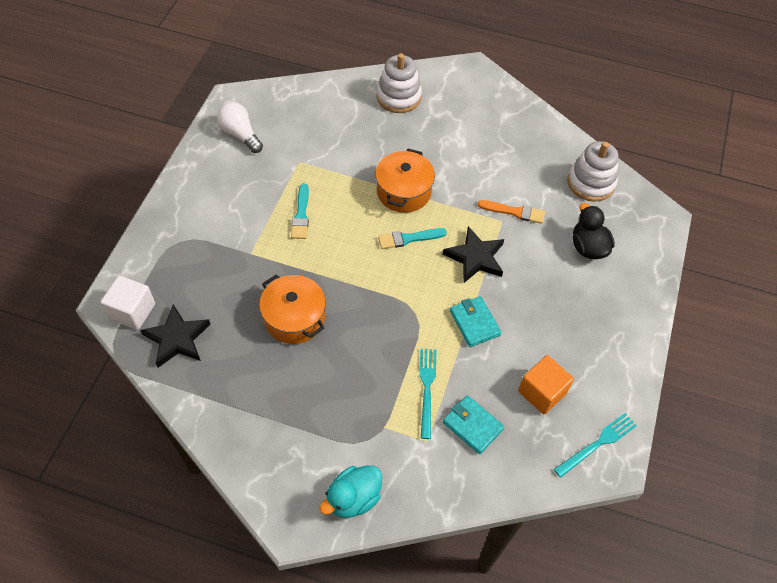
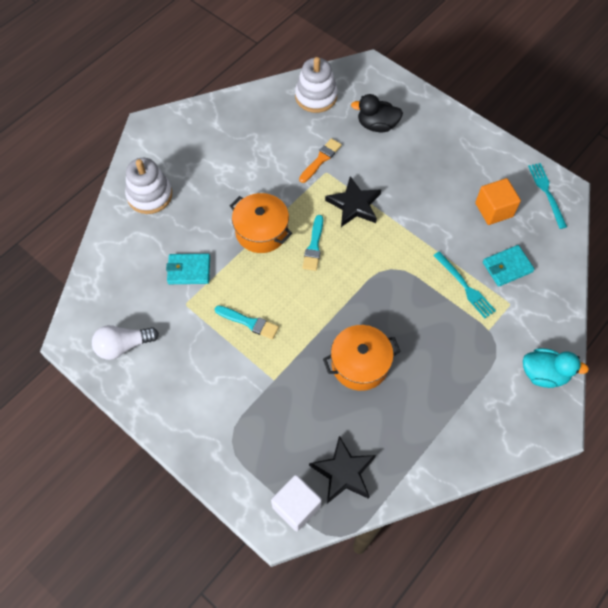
camera: 65 degrees left, 5 degrees up
(353, 498) = (544, 374): turquoise duck -> turquoise duck turned 60 degrees counterclockwise
(427, 389) = (465, 286): turquoise fork -> turquoise fork turned 150 degrees counterclockwise
(474, 323) = (416, 230): turquoise wallet -> turquoise wallet (189, 270)

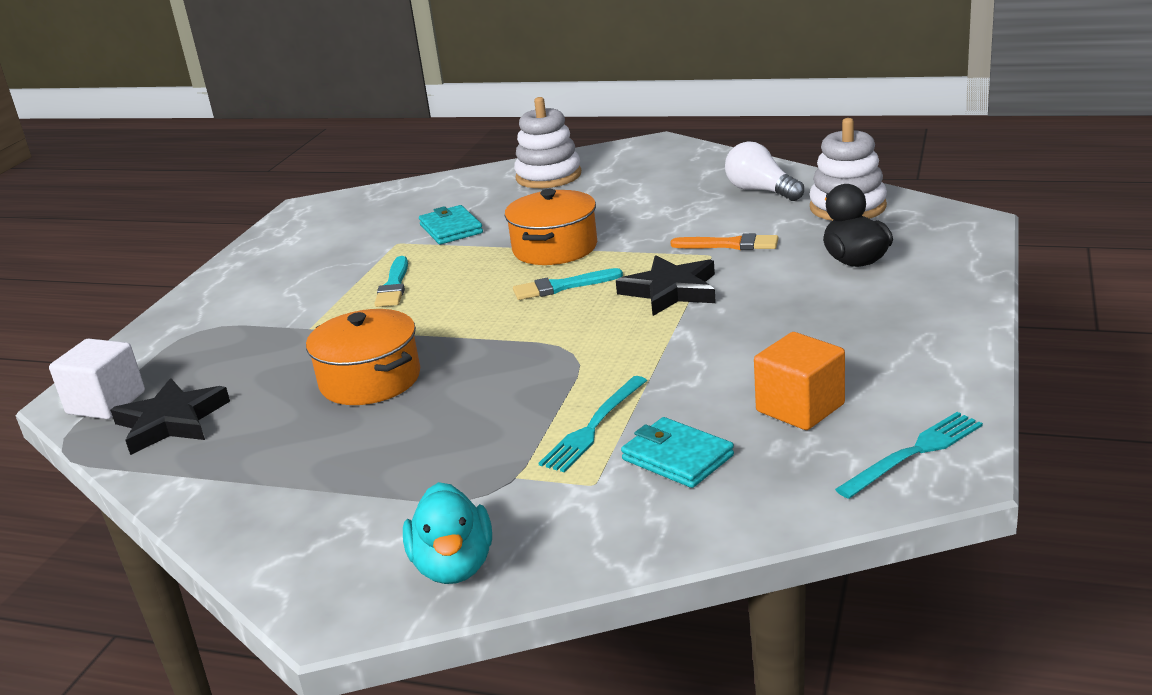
camera: 70 degrees right, 35 degrees down
(123, 346) = (313, 232): white light bulb -> white light bulb (761, 191)

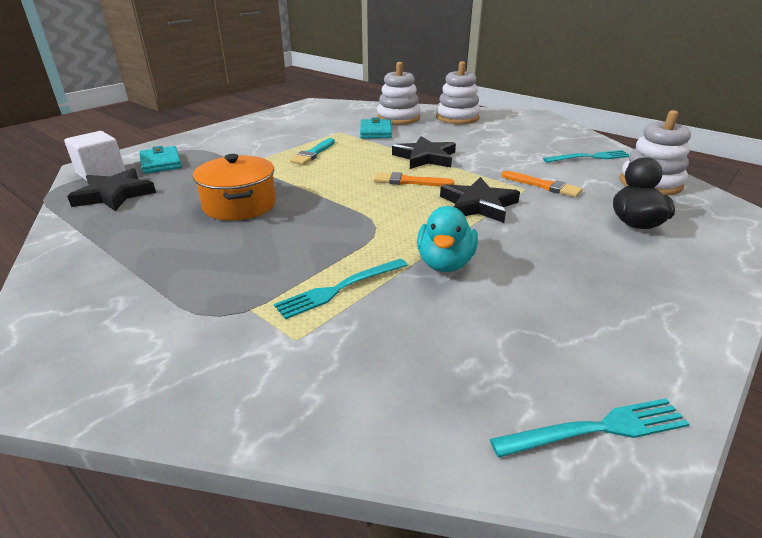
camera: 20 degrees right, 5 degrees up
(454, 566) = (130, 371): turquoise duck -> turquoise duck (445, 263)
(464, 199) = (398, 118): none -> white stacking toy
(555, 248) = (425, 157): orange pot -> black star
(562, 286) = (409, 181): turquoise brush -> orange brush
(677, 457) = (377, 341): turquoise wallet -> turquoise wallet (161, 163)
(761, 191) = (590, 157): white light bulb -> turquoise fork
(800, 408) = (513, 334): orange cube -> none

